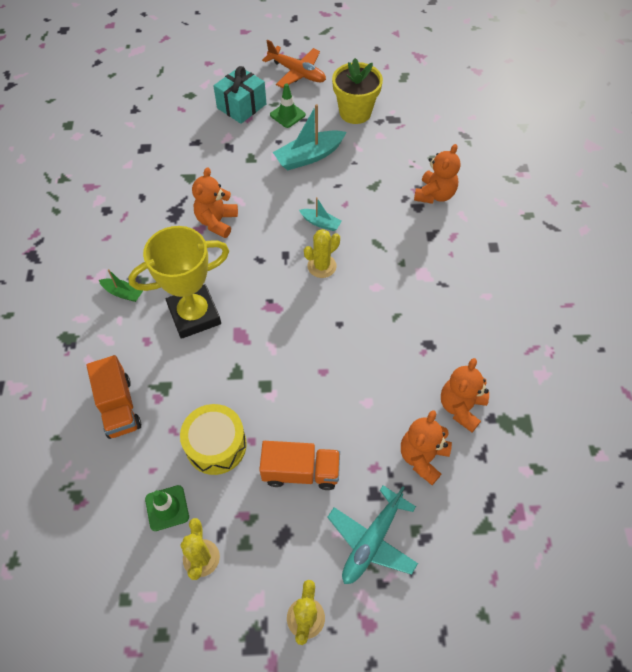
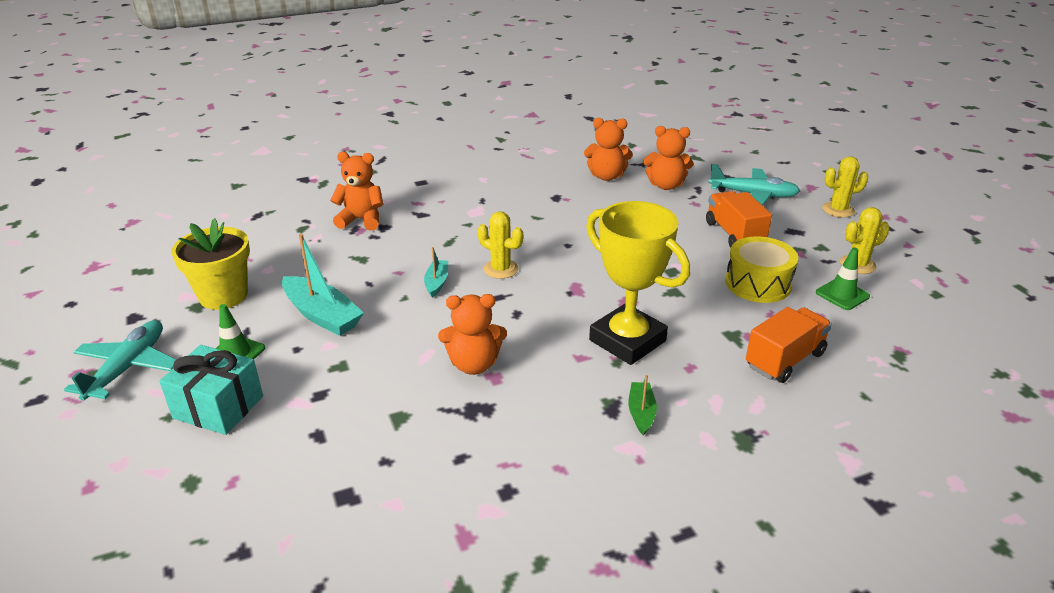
camera: 110 degrees left, 25 degrees down
(297, 73) = (128, 367): orange plane -> turquoise plane

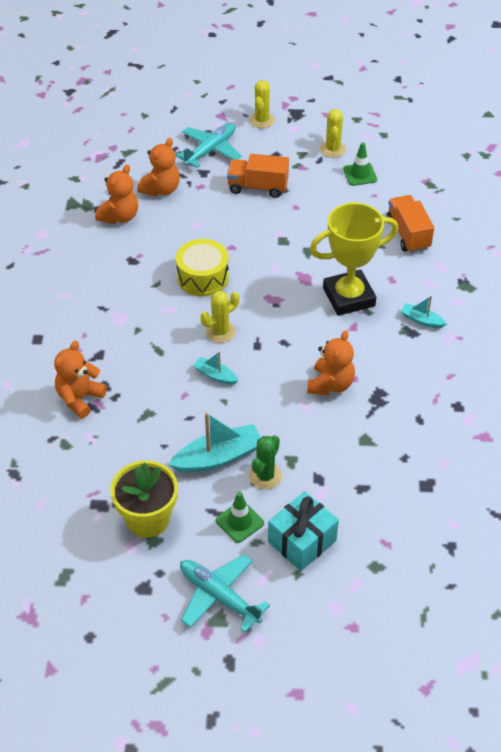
camera: 65 degrees left, 15 degrees up
(308, 353) = (265, 476): none -> green cactus
(641, 413) = (421, 320): green boat -> turquoise boat
(758, 283) = (324, 206): yellow drum -> yellow drum (203, 277)

